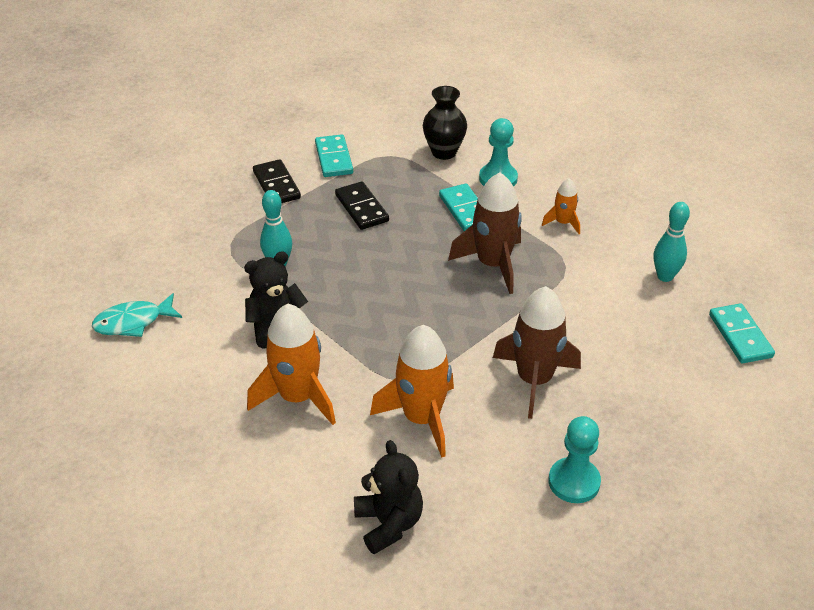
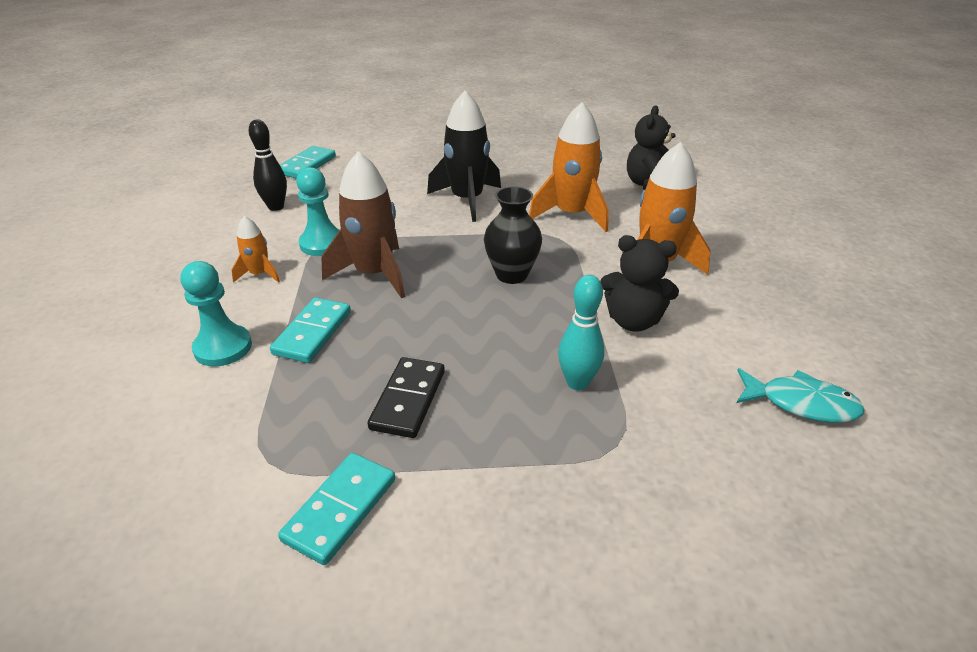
camera: 140 degrees left, 5 degrees down
(276, 185) = (471, 511): black domino -> none
(444, 152) = (207, 420): black vase -> black vase (511, 275)
(534, 380) = (467, 200): brown rocket -> black rocket
(574, 482) = (516, 159): turquoise pawn -> turquoise pawn (322, 244)
(665, 276) = (276, 207): turquoise bowling pin -> black bowling pin

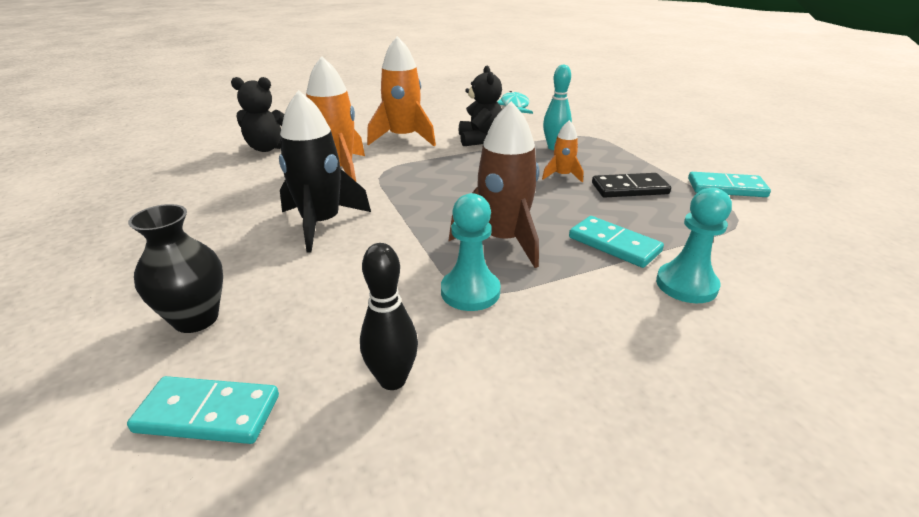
camera: 110 degrees left, 5 degrees down
(259, 274) = (565, 314): orange rocket -> orange rocket (562, 176)
(312, 333) = (614, 244): turquoise domino -> turquoise domino turned 45 degrees clockwise
(511, 275) = (455, 180): black vase -> black vase (196, 319)

